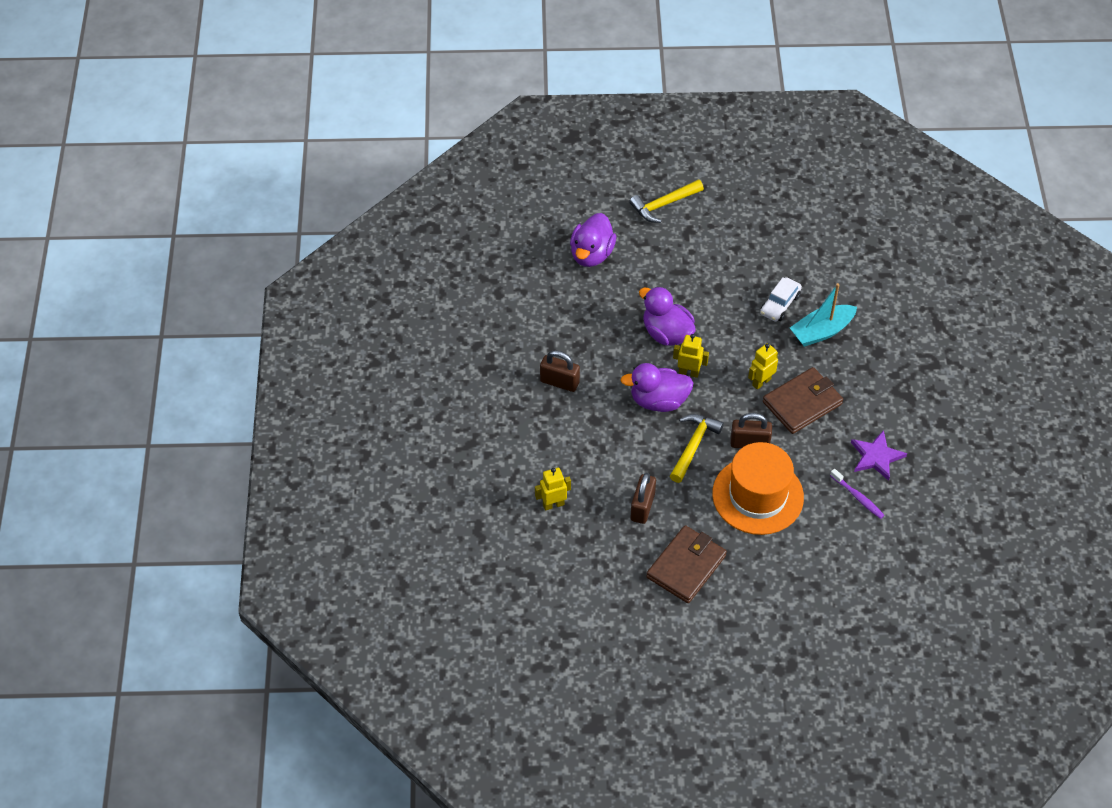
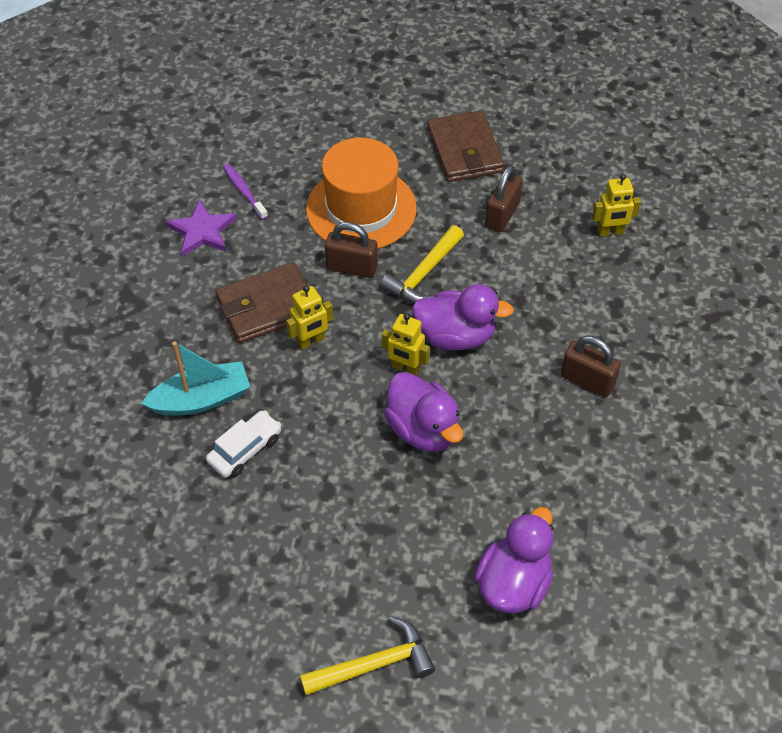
camera: 170 degrees left, 0 degrees up
(686, 566) = (464, 150): brown wallet -> brown wallet turned 60 degrees counterclockwise

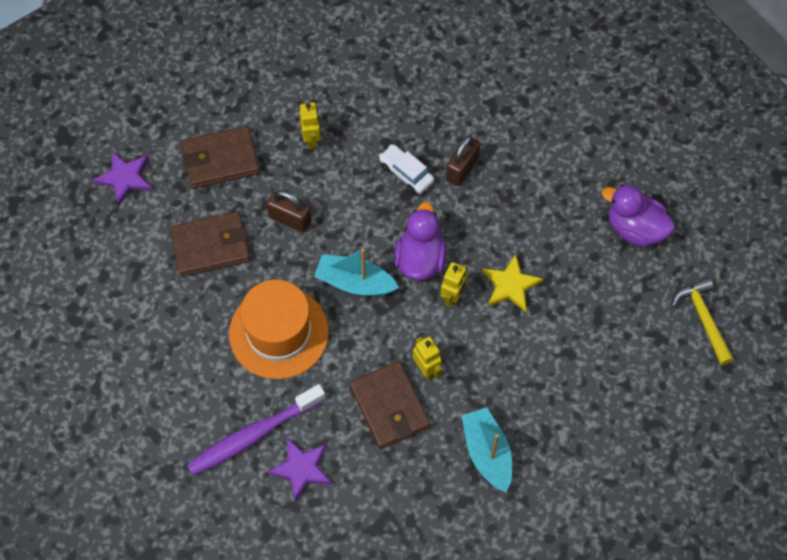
camera: 90 degrees left, 10 degrees up
(244, 191) = (253, 435): purple toothbrush -> purple toothbrush, size x1.97
(245, 449) = (534, 415): white car -> white car (406, 173)
(352, 267) = (347, 339): brown padlock -> none
(423, 274) = (355, 282): yellow hammer -> turquoise boat
(423, 429) = (510, 285): purple duck -> yellow star
(542, 81) = (125, 178): none -> purple star
(573, 154) = (221, 159): none -> brown wallet

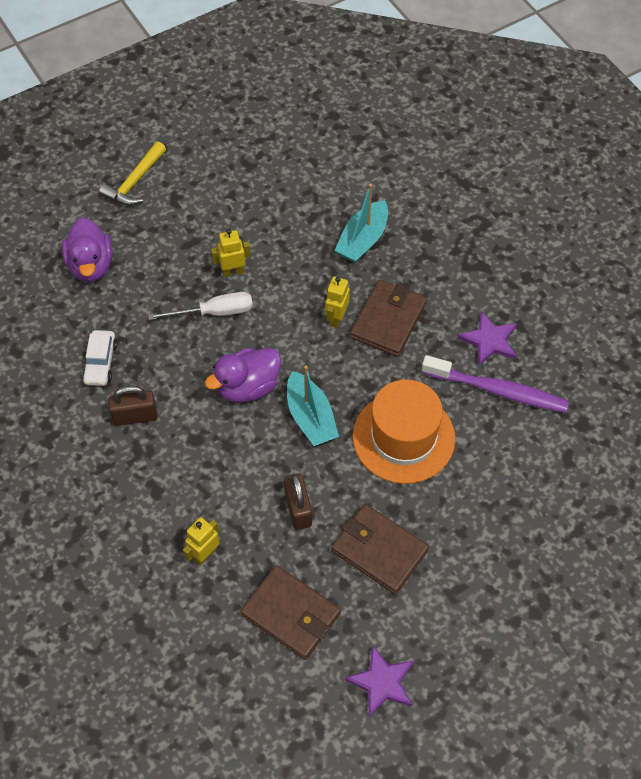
camera: 130 degrees left, 5 degrees down
(406, 173) = (175, 454): white car -> white car (101, 363)
(453, 297) = (260, 342): yellow robot -> yellow robot (233, 271)
(510, 285) = (214, 312): yellow star -> white screwdriver

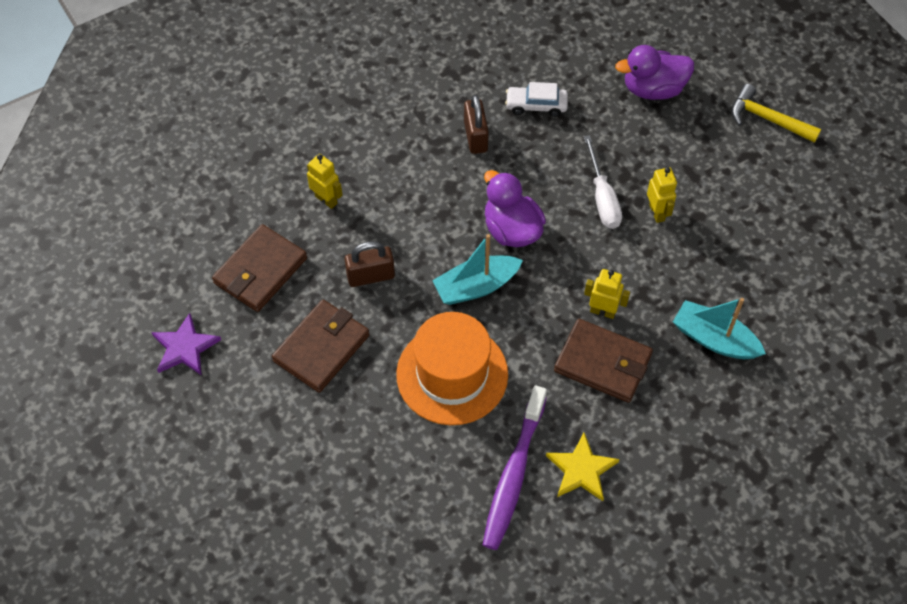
camera: 90 degrees right, 0 degrees up
(489, 340) = (581, 470): purple star -> yellow star

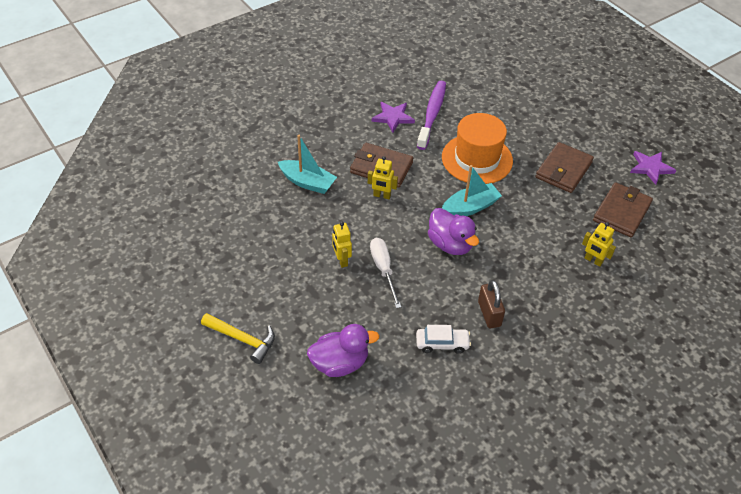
camera: 175 degrees right, 10 degrees down
(370, 276) = (544, 211): brown padlock -> none
(581, 470) = (393, 117): yellow star -> purple star

